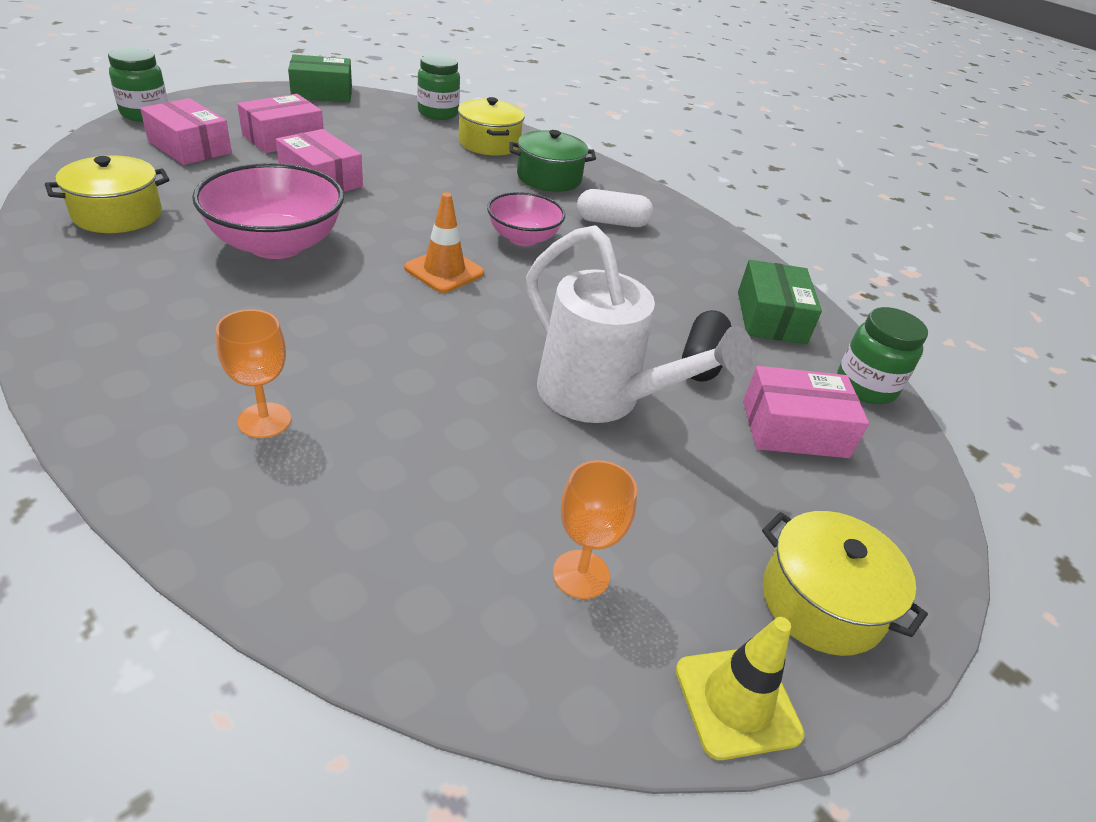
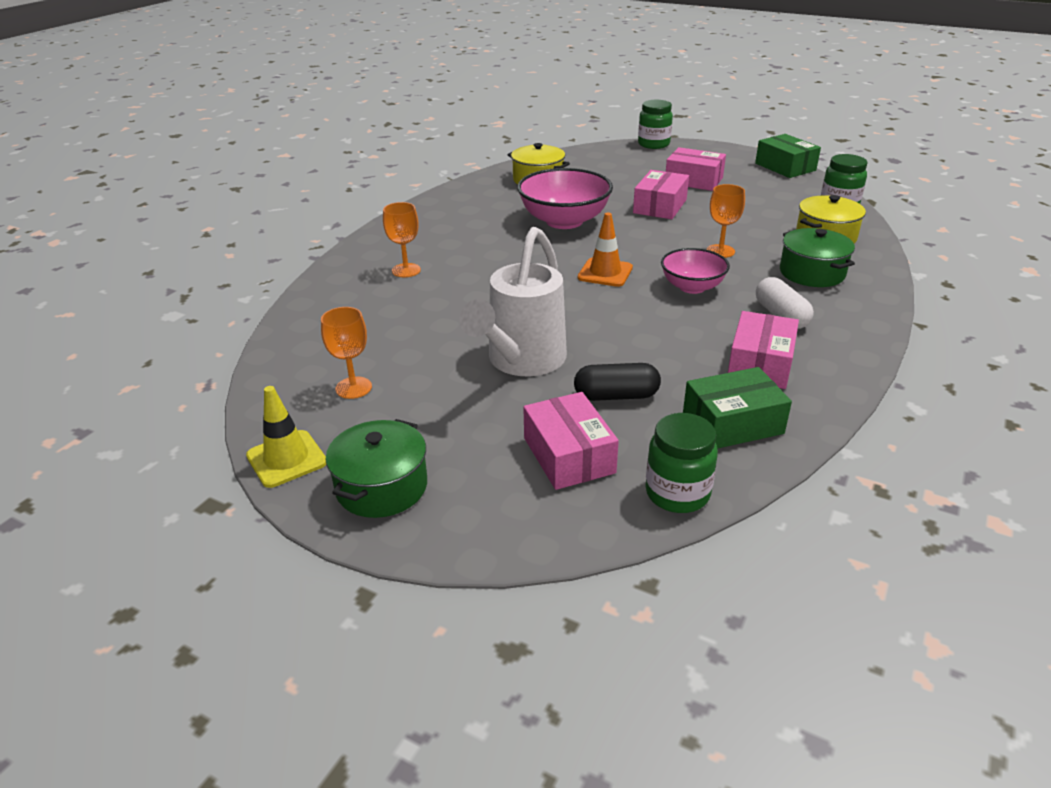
camera: 75 degrees right, 5 degrees down
(189, 147) = (635, 166): pink box -> pink box (760, 364)
(464, 195) = (720, 251): none -> orange goblet
(821, 602) = (382, 487): yellow pot -> green pot

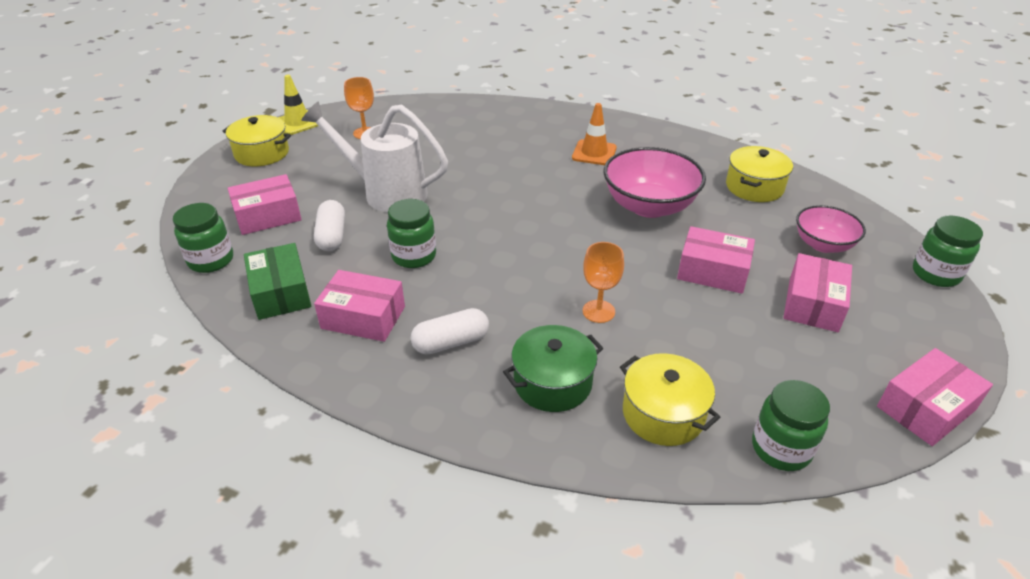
camera: 85 degrees right, 5 degrees up
(382, 487) = (262, 153): green pot -> yellow pot
(406, 270) = (529, 134): orange goblet -> none
(605, 273) = (536, 231): orange traffic cone -> orange traffic cone (594, 153)
(616, 396) = (332, 236): black capsule -> white capsule
(652, 338) = (414, 256): none -> green jar
(692, 287) = (510, 285): pink bowl -> pink bowl (823, 244)
(785, 167) = (925, 408): green box -> pink box

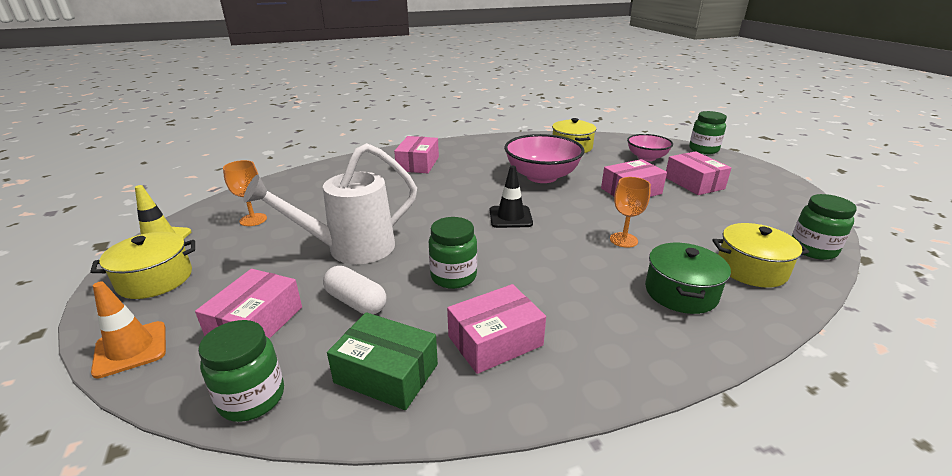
camera: 45 degrees left, 10 degrees down
(451, 342) = (585, 312): white capsule -> none
(542, 232) = (510, 217): none -> black traffic cone
(594, 153) = (459, 164): orange traffic cone -> orange traffic cone (131, 349)
(925, 408) = (806, 200): pink box -> pink box (418, 164)

